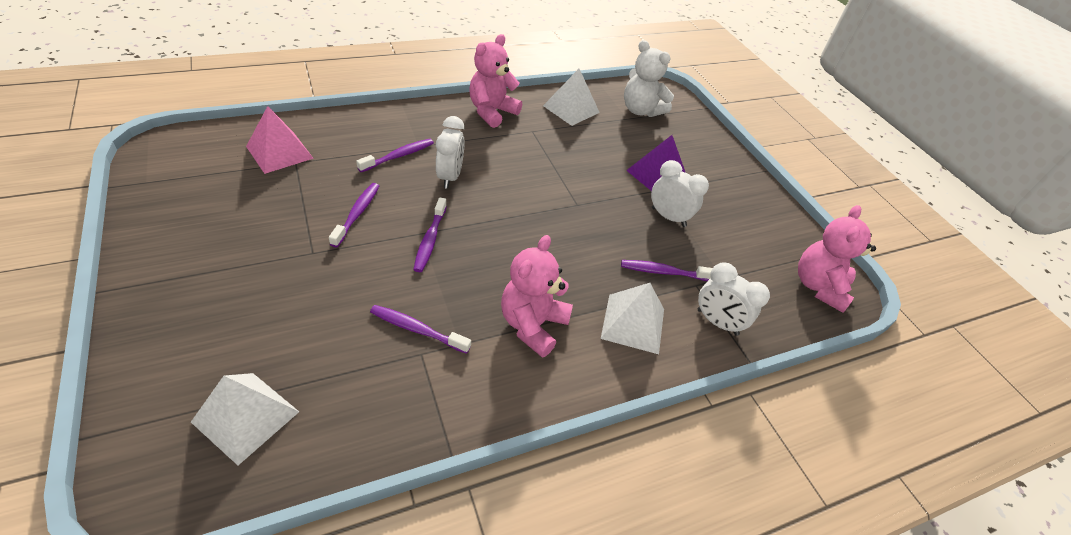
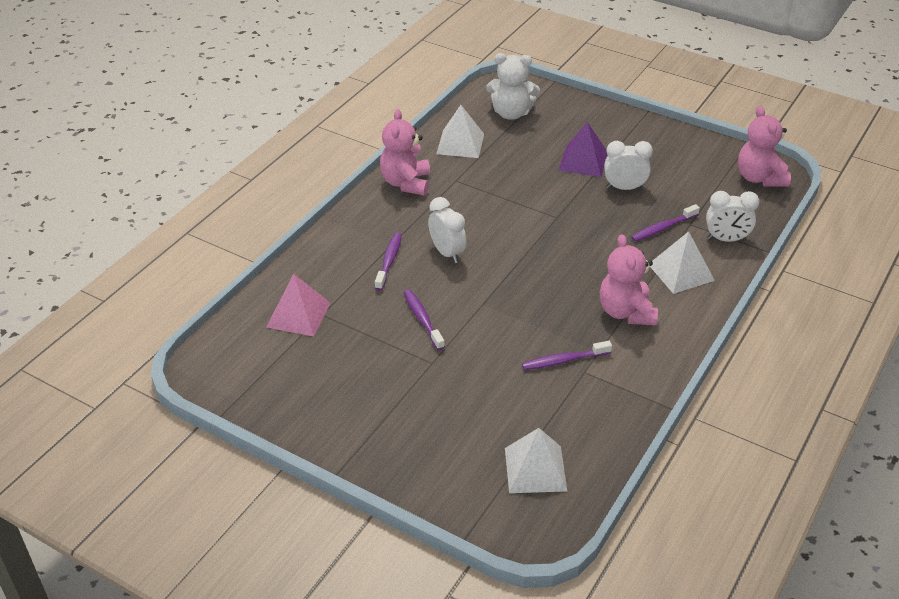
camera: 30 degrees left, 5 degrees down
(430, 240) = (495, 304): purple toothbrush -> none

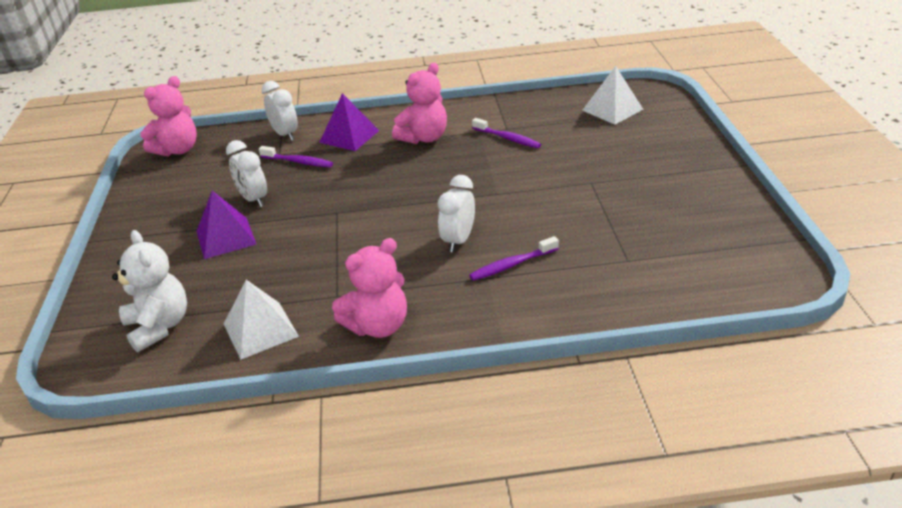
camera: 125 degrees left, 5 degrees down
(298, 315) = (648, 271): pink pyramid -> none
(422, 319) = (555, 209): purple toothbrush -> none
(681, 272) = (349, 136): white pyramid -> purple pyramid

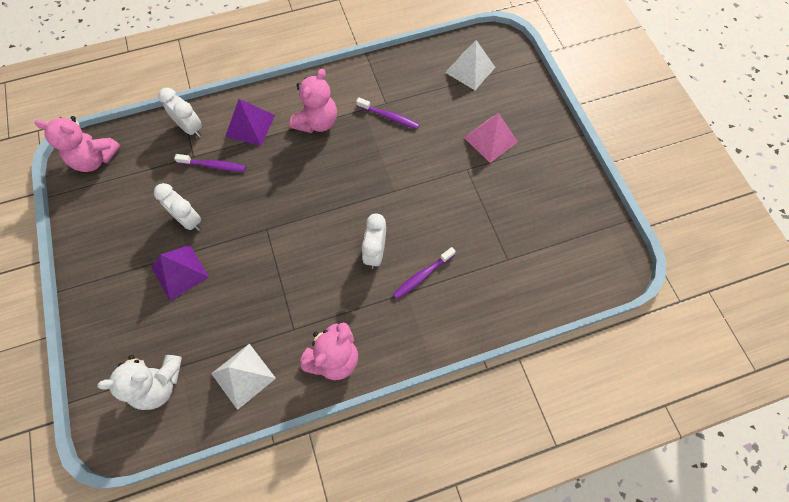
camera: 15 degrees left, 30 degrees up
(159, 326) = (159, 384): white teddy bear -> white teddy bear turned 120 degrees clockwise
(177, 150) = (95, 159): pink teddy bear -> pink teddy bear turned 75 degrees clockwise
(626, 161) = (490, 139): none -> pink pyramid

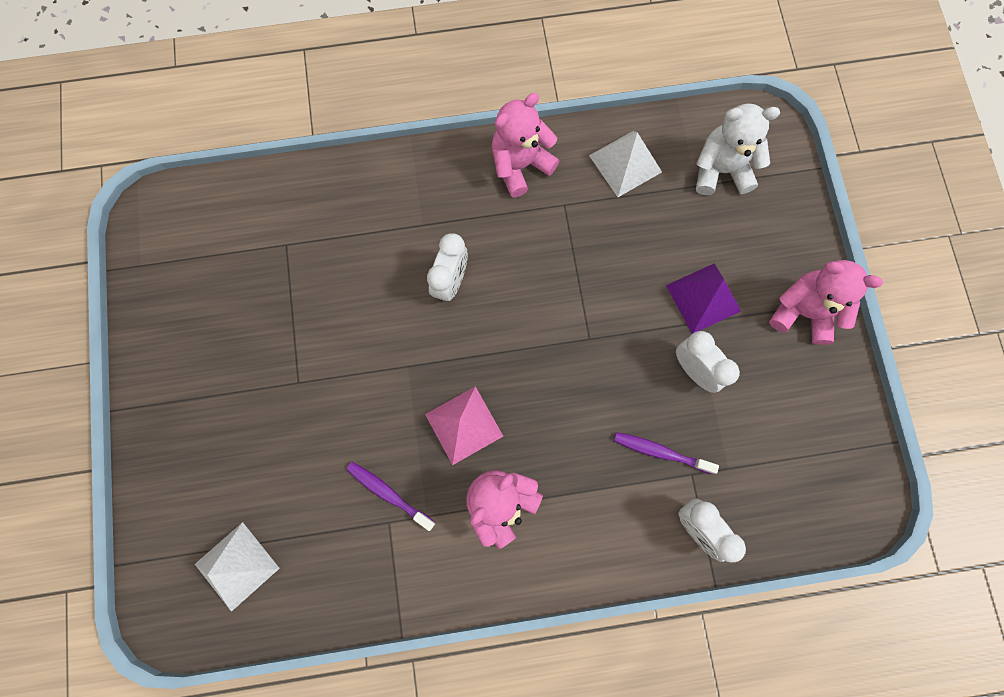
camera: 170 degrees left, 10 degrees up
(95, 159) = (838, 495): pink teddy bear -> pink teddy bear (803, 312)
(250, 125) = (604, 516): purple pyramid -> none
(422, 276) = (398, 241): purple toothbrush -> none
(490, 139) = (248, 425): pink pyramid -> pink pyramid (464, 425)

